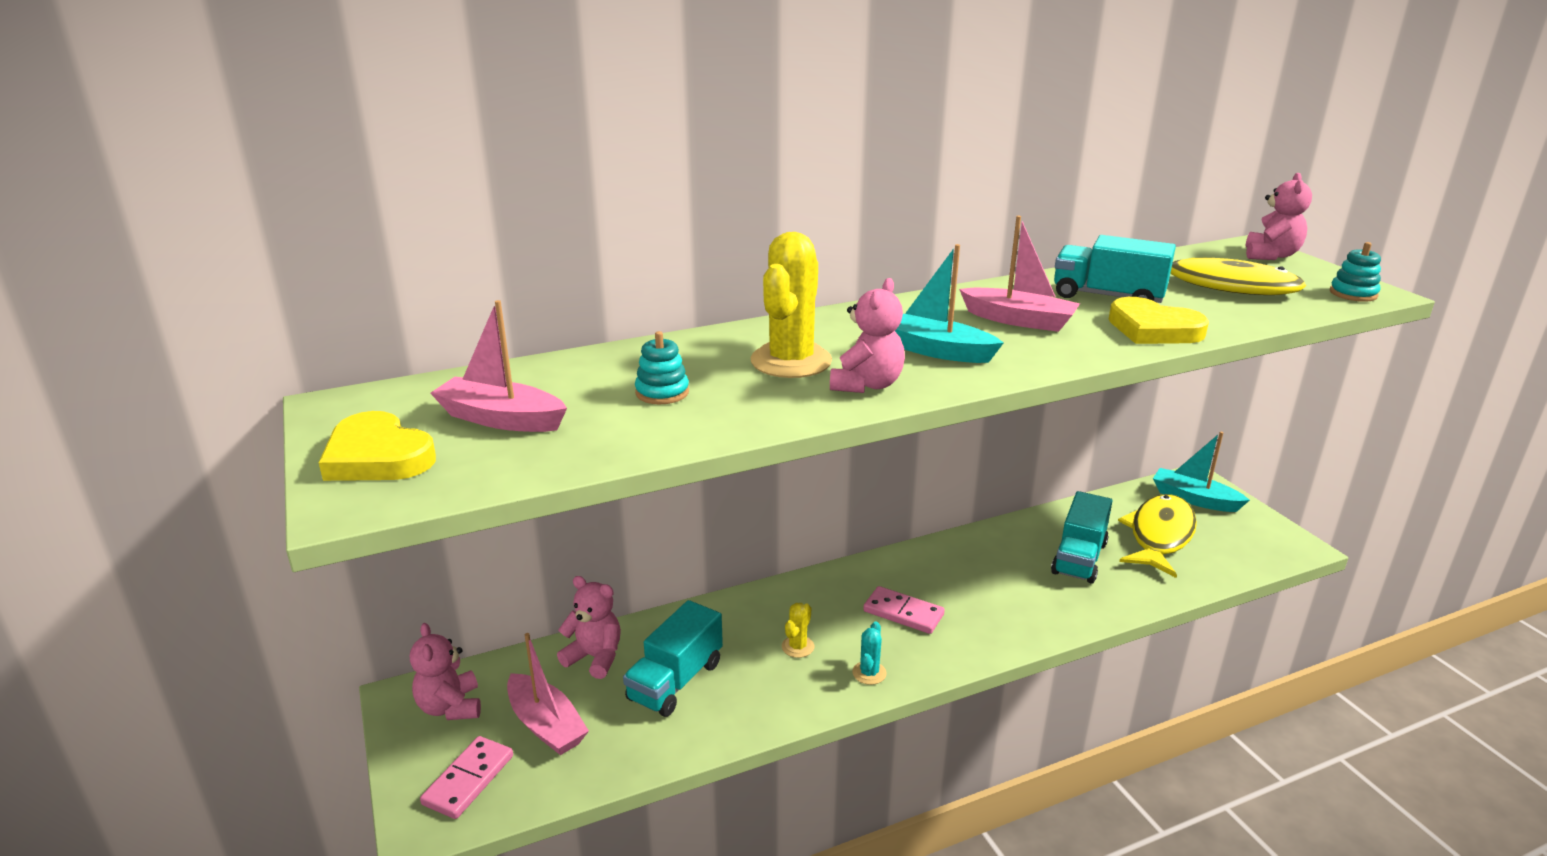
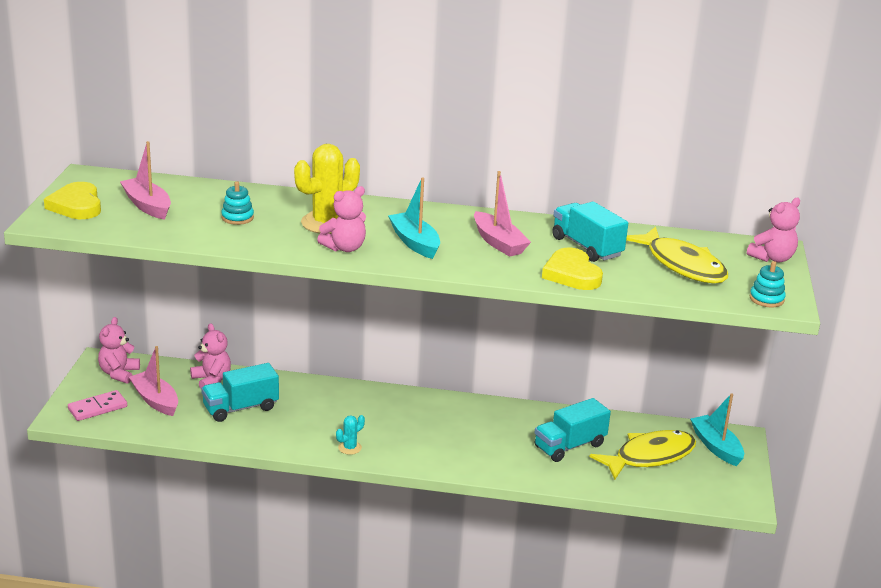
camera: 30 degrees right, 0 degrees up
(546, 725) = (155, 400): pink boat -> pink boat turned 150 degrees clockwise
(798, 647) = (326, 419): yellow cactus -> none
(903, 613) = (410, 428): pink domino -> none

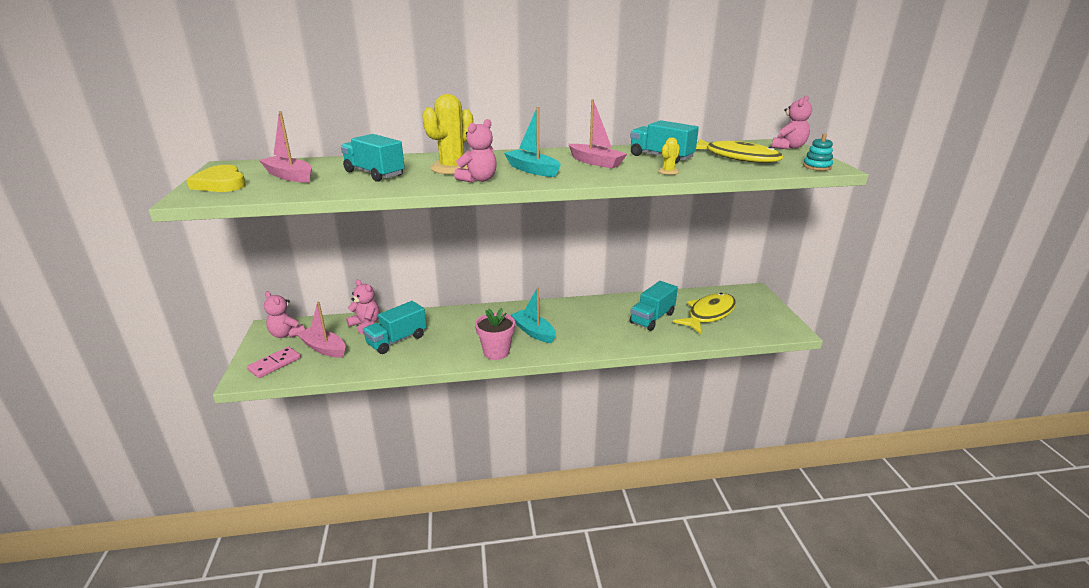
camera: 15 degrees left, 0 degrees up
(119, 374) = (286, 334): pink teddy bear -> pink teddy bear turned 45 degrees counterclockwise
(237, 218) = (374, 174): turquoise stacking toy -> turquoise truck
(349, 448) = (496, 352): turquoise cactus -> pink flower pot
(572, 274) = (668, 171): yellow heart -> yellow cactus
(716, 447) = (745, 299): turquoise boat -> turquoise boat (534, 332)

